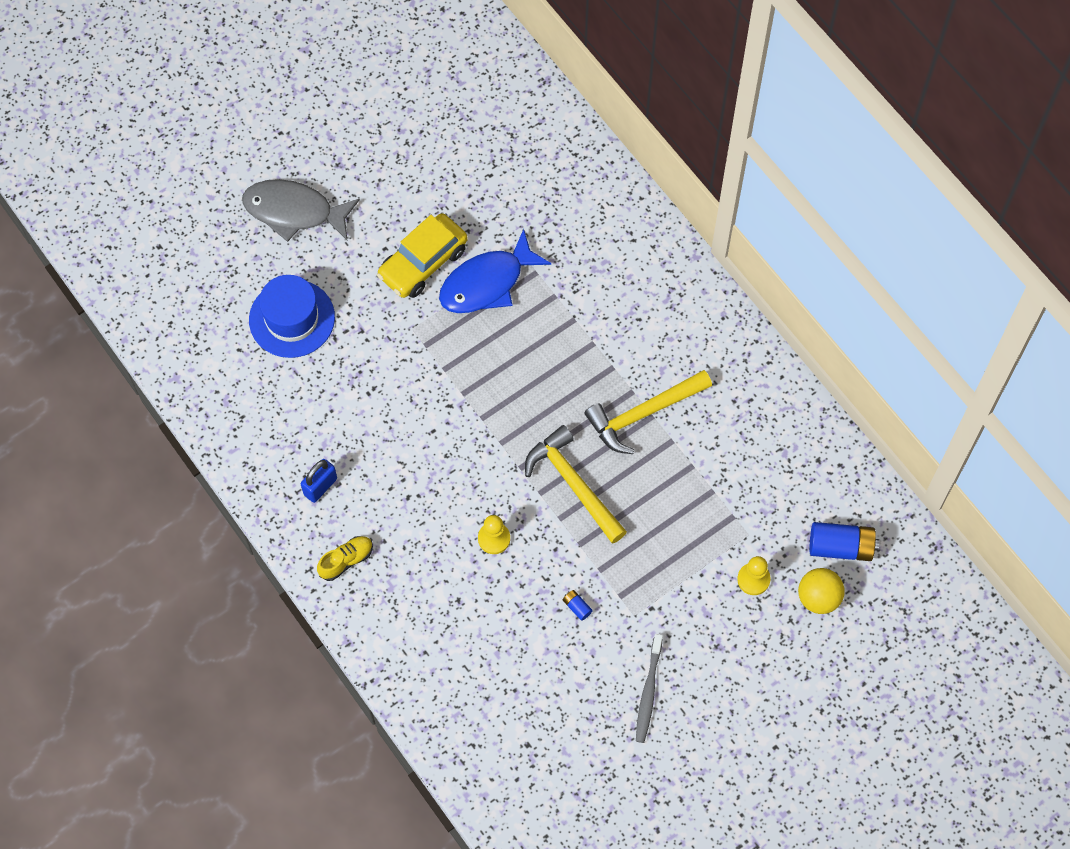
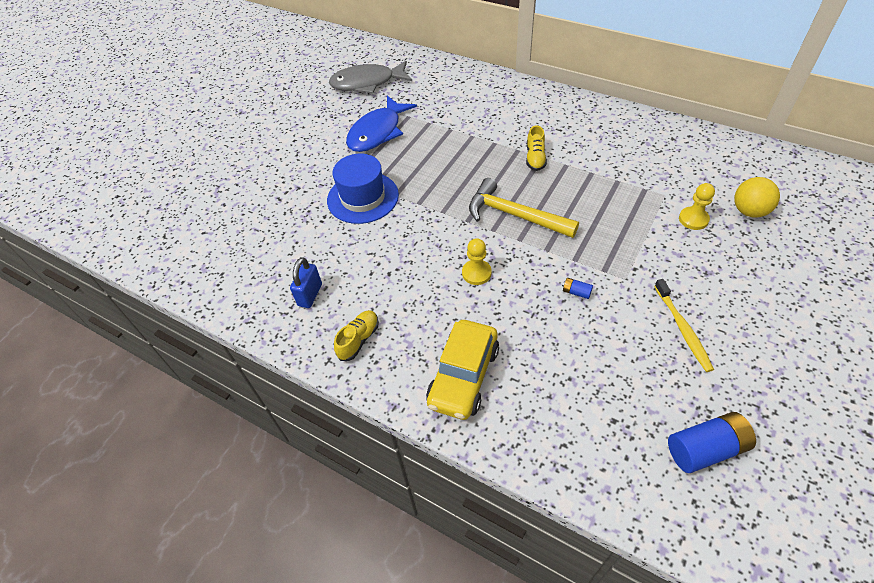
camera: 20 degrees left, 15 degrees down
(292, 318) = (240, 199): blue hat -> blue hat (363, 197)
(294, 211) = (218, 144): grey fish -> grey fish (367, 83)
(423, 263) = (326, 138): yellow car -> yellow car (463, 376)
(644, 414) = (535, 158): yellow hammer -> yellow shoe
(648, 692) = (683, 329): grey toothbrush -> yellow toothbrush
(841, 547) = (734, 177): blue battery -> blue battery (705, 449)

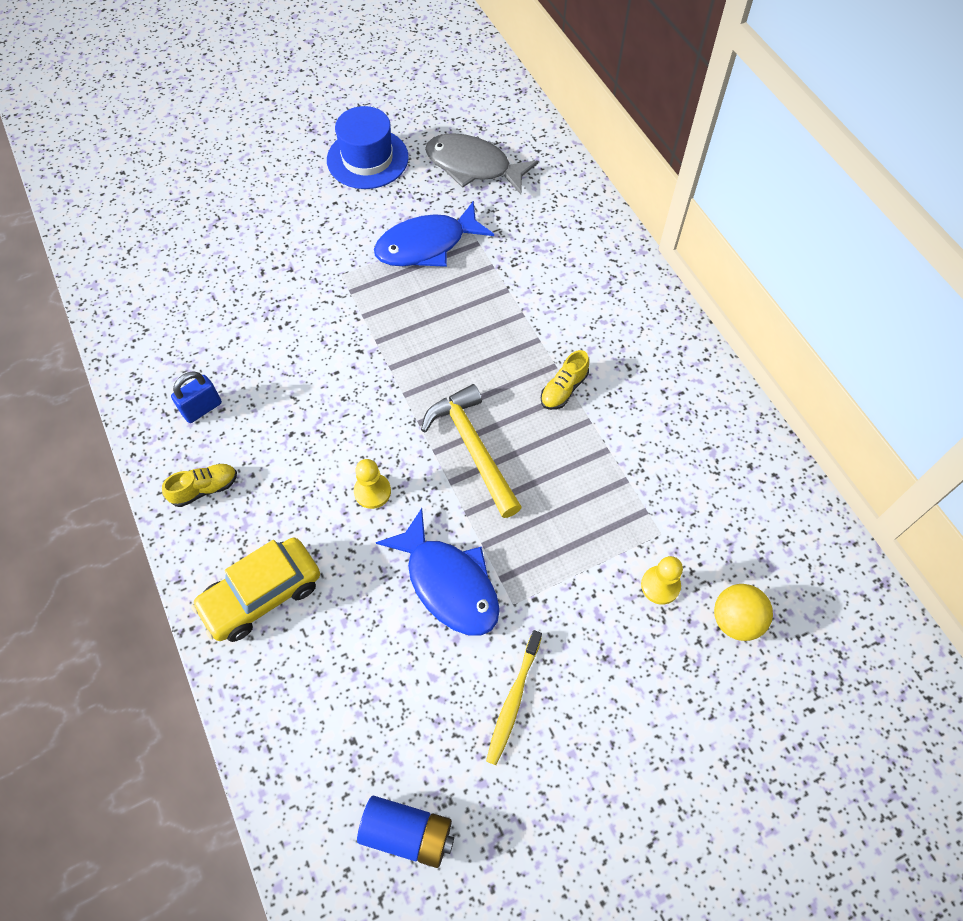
camera: 30 degrees right, 10 degrees up
(363, 197) = (341, 323): blue hat -> blue hat (367, 159)
(576, 292) = (448, 583): blue battery -> blue fish

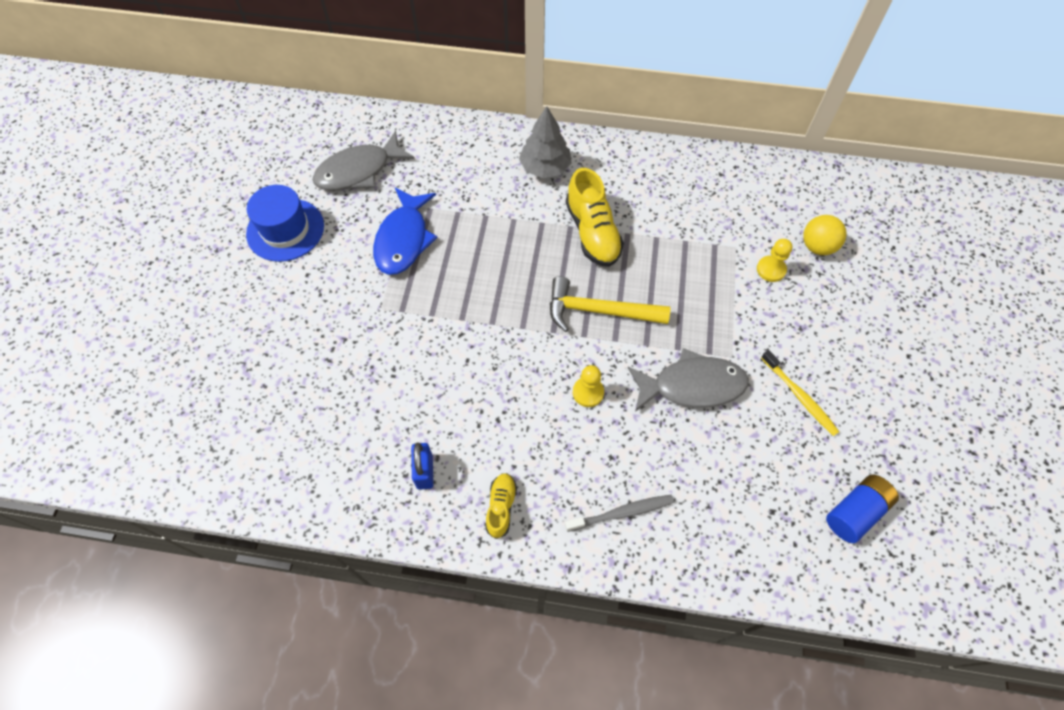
camera: 55 degrees left, 0 degrees up
(262, 595) = (622, 513): yellow car -> grey toothbrush
(448, 583) = (692, 385): blue fish -> grey fish
(563, 389) = (592, 233): yellow shoe -> yellow shoe, size x1.82
(609, 302) = (545, 167): none -> grey tree

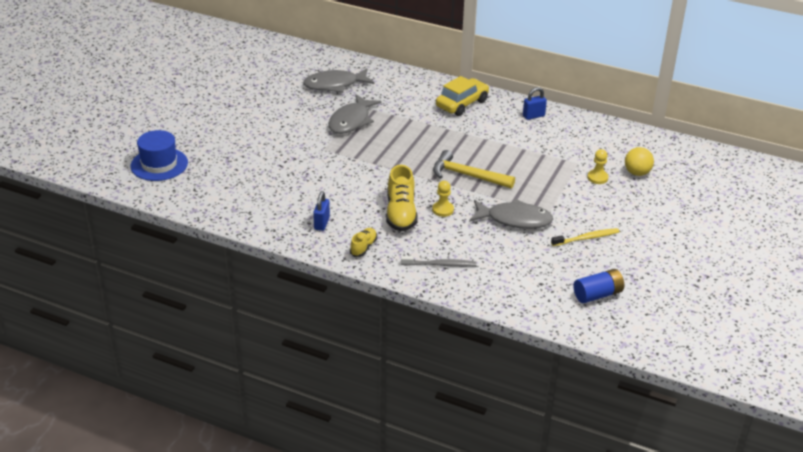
camera: 15 degrees right, 25 degrees down
(285, 230) = (276, 104): blue hat -> blue hat (159, 164)
(403, 239) = (351, 121): blue fish -> grey fish
(545, 167) = (462, 104): grey tree -> yellow car
(592, 233) = (480, 139): yellow shoe -> yellow shoe (401, 214)
(647, 168) = (533, 116): none -> blue padlock
(800, 397) = (587, 238): yellow toothbrush -> yellow toothbrush turned 90 degrees counterclockwise

